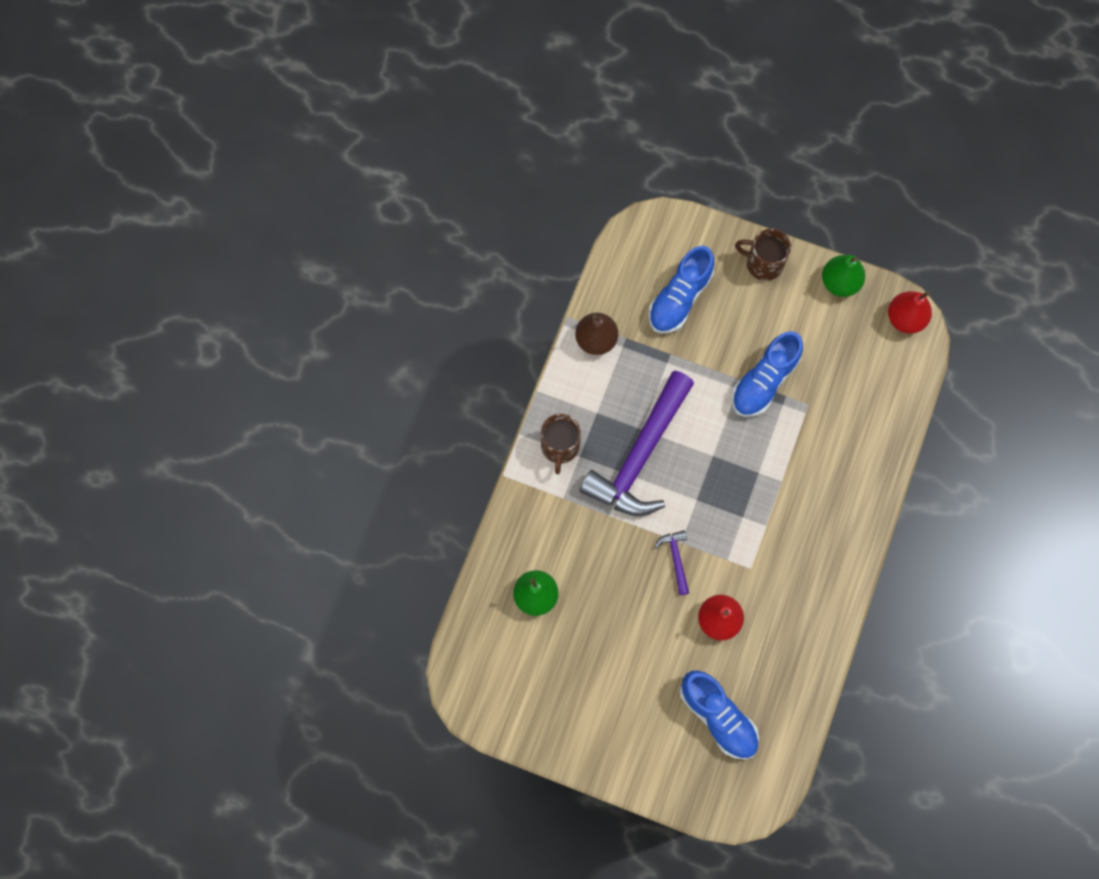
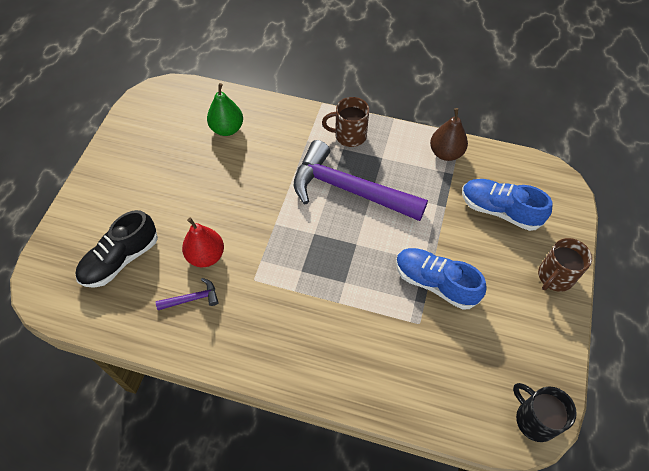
camera: 85 degrees right, 15 degrees down
(676, 559) = (259, 220): purple hammer -> purple hammer (192, 299)
(718, 716) = (120, 259): blue shoe -> black shoe
(763, 263) = (555, 277): brown mug -> brown mug turned 150 degrees counterclockwise
(839, 282) = (556, 349): green pear -> none
(905, 319) = (534, 419): red pear -> black mug

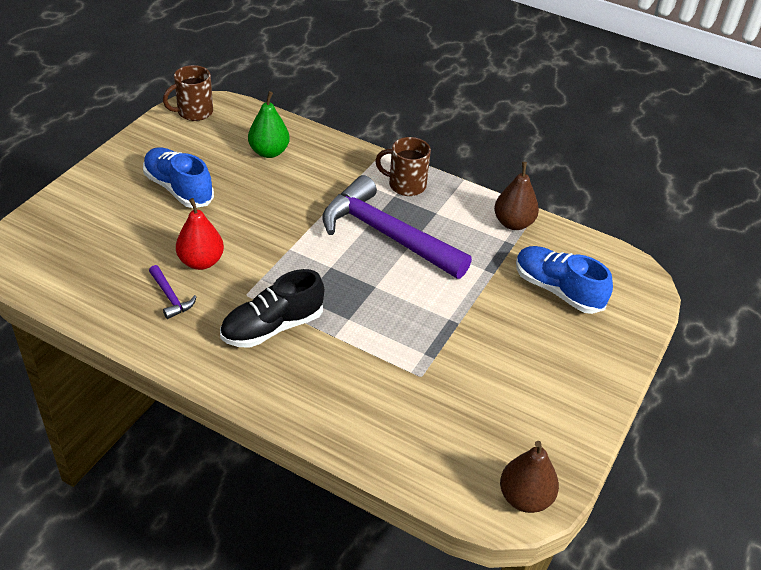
camera: 10 degrees right, 15 degrees down
(120, 259) = (106, 245): black shoe -> black shoe (272, 327)
(192, 299) = (170, 297): purple hammer -> purple hammer turned 60 degrees clockwise
(435, 283) = (454, 342): blue shoe -> blue shoe (178, 189)
(534, 419) = (525, 498): black mug -> brown pear
(555, 277) = (601, 367): brown mug -> brown mug (194, 112)

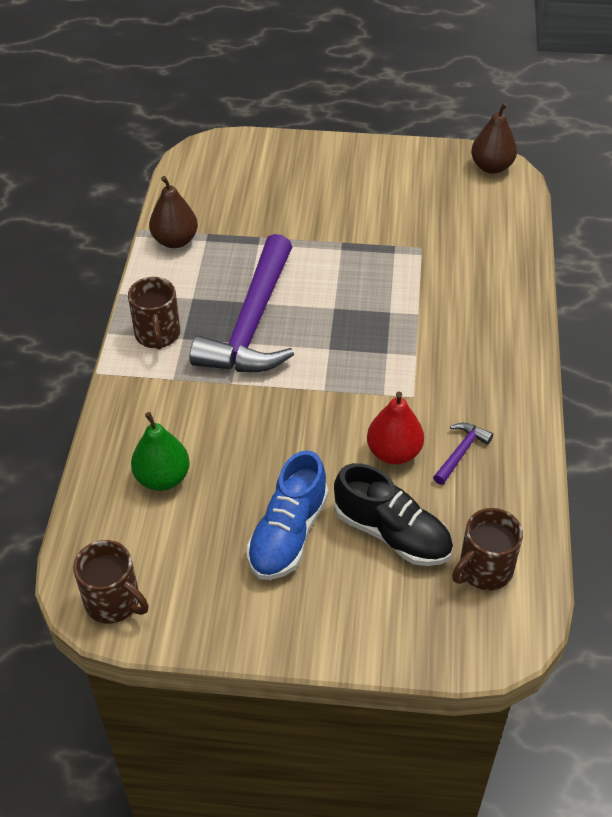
camera: 110 degrees left, 5 degrees up
(67, 265) = (484, 569): none -> brown mug
(272, 327) = (440, 359): black shoe -> black shoe (392, 533)
(557, 290) = (255, 194): blue shoe -> none

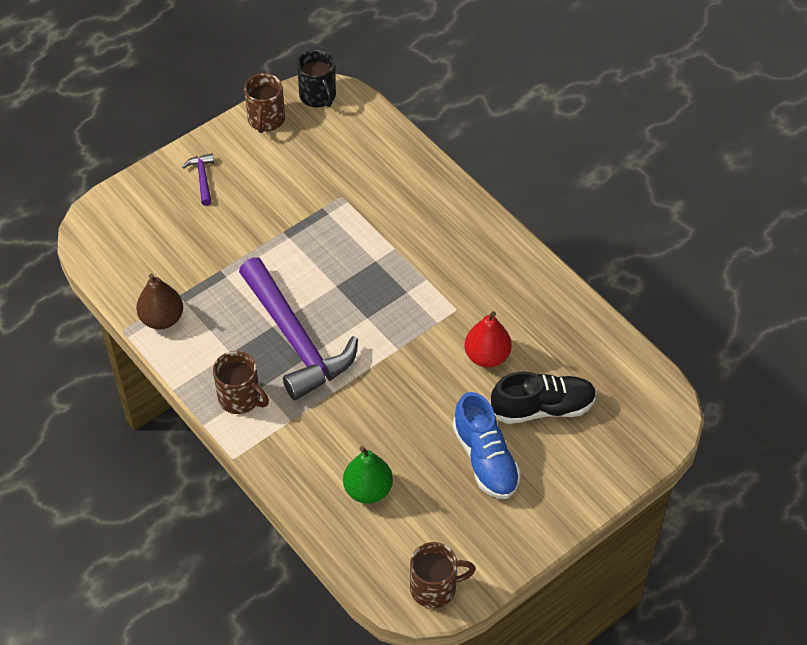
camera: 45 degrees left, 5 degrees up
(460, 453) = (525, 324): purple hammer -> purple hammer (202, 178)
(484, 569) = (615, 387): brown mug -> brown mug (266, 120)
(491, 167) = (318, 96): brown pear -> black mug

